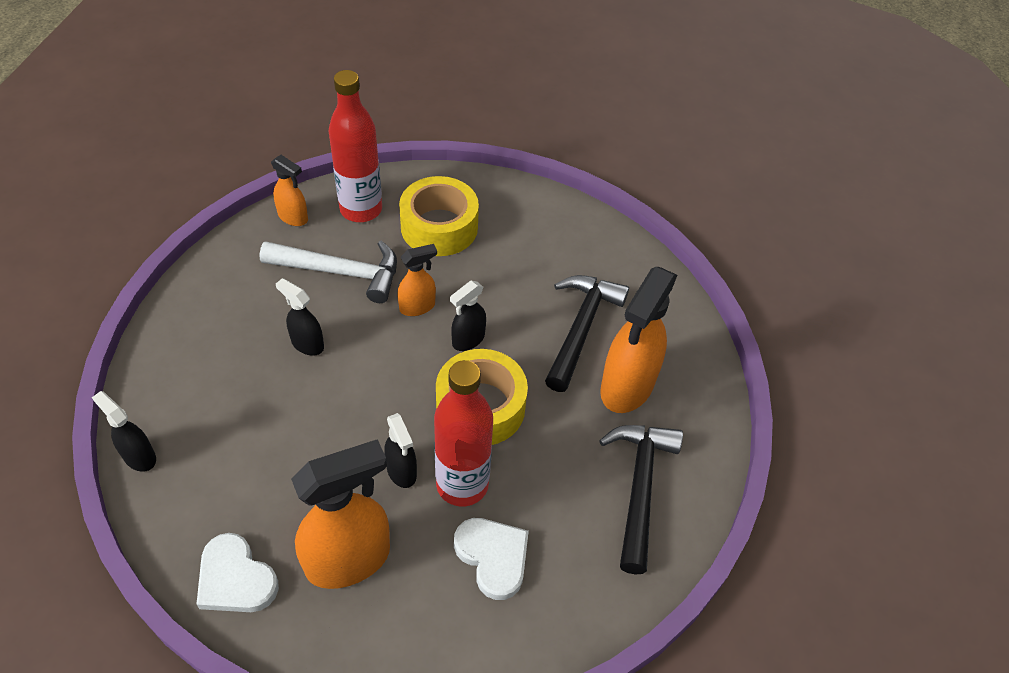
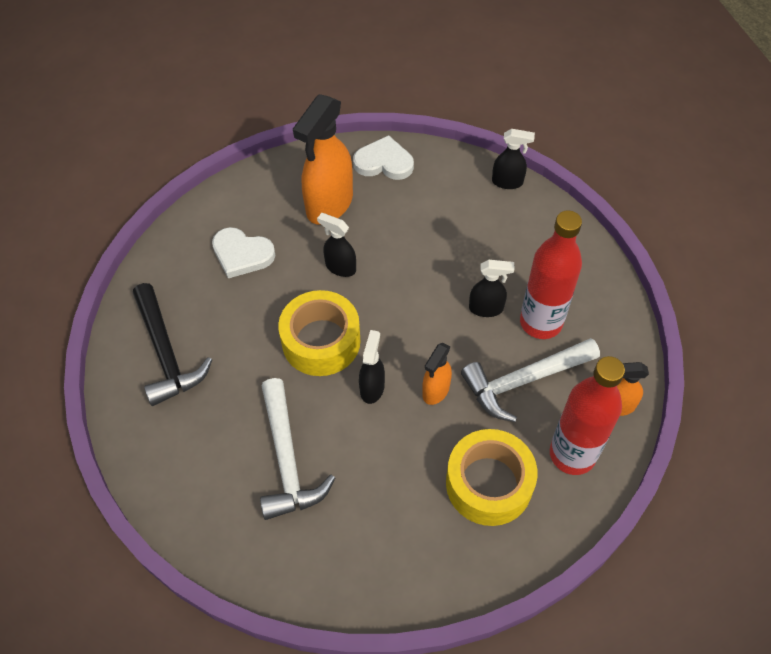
camera: 150 degrees right, 5 degrees up
(462, 484) = (293, 283): red bottle -> red bottle (540, 322)
(581, 328) = (287, 460): black hammer -> white hammer
(626, 387) = (217, 428): orange spray bottle -> none

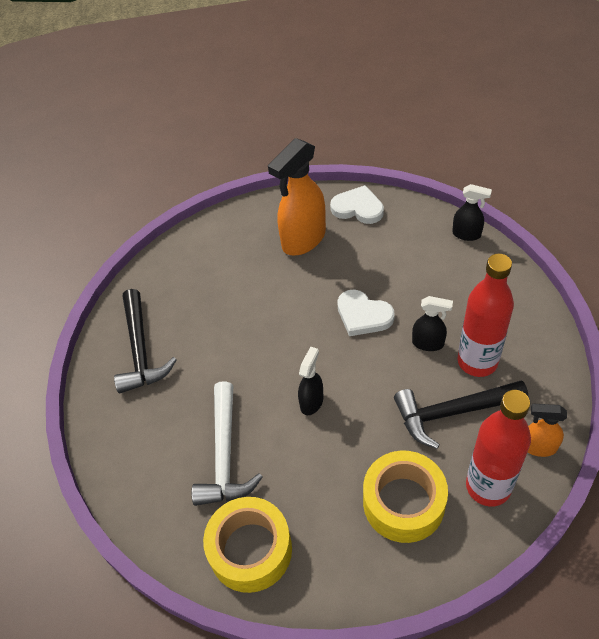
camera: 15 degrees right, 5 degrees down
(242, 254) = (220, 274): white heart -> white heart (363, 315)
(321, 341) = (274, 355): yellow tape -> yellow tape (250, 550)
(340, 267) = (303, 293): black spray bottle -> none
(435, 391) = (368, 411): orange spray bottle -> none
(523, 381) = (452, 413): white hammer -> black hammer

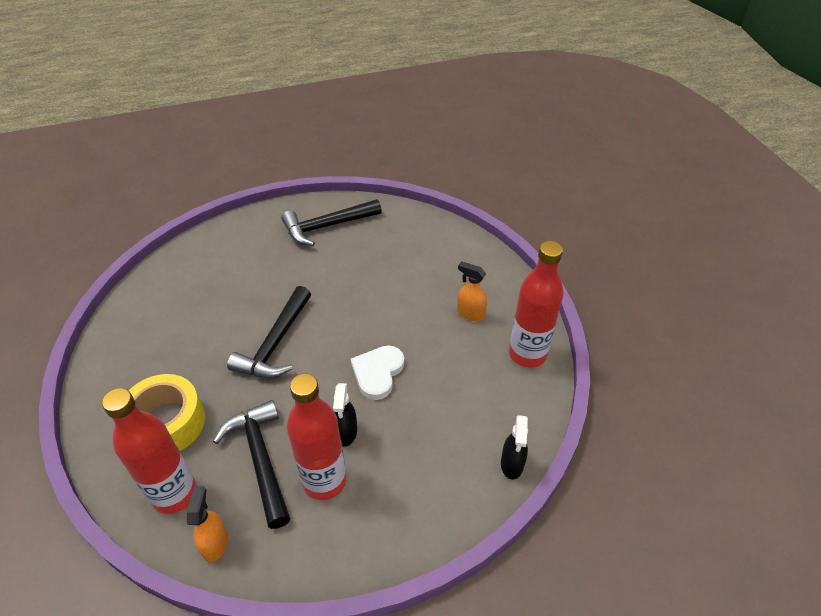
camera: 75 degrees right, 5 degrees down
(225, 455) = (225, 294): white hammer -> none
(250, 550) = (140, 322): yellow tape -> none
(303, 240) = (470, 313): orange spray bottle -> orange spray bottle, size x0.52
(312, 402) = (275, 344): black spray bottle -> black hammer
(358, 208) = (527, 354): white heart -> red bottle

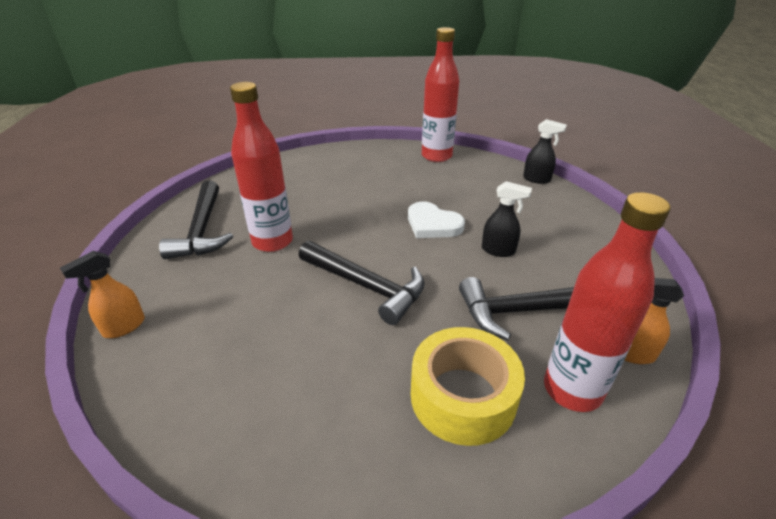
camera: 75 degrees left, 10 degrees down
(324, 480) = (552, 269): red bottle -> red bottle (272, 242)
(470, 313) = (383, 171): orange spray bottle -> orange spray bottle (123, 327)

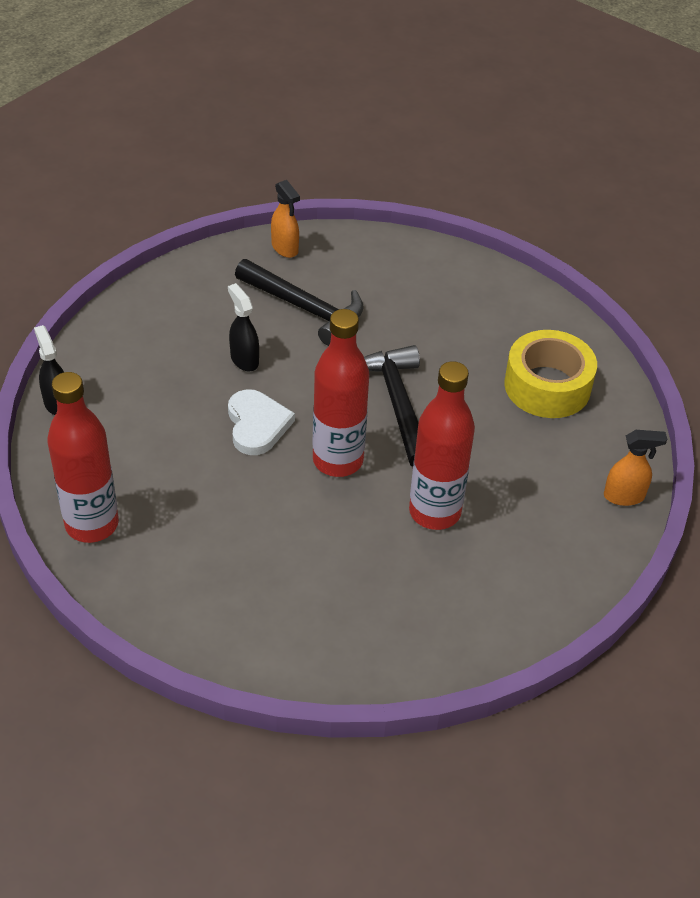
camera: 140 degrees left, 10 degrees up
(202, 230) = (496, 583): black hammer -> none
(463, 396) = (421, 296): yellow tape -> yellow tape (547, 386)
(572, 390) = (352, 259): red bottle -> red bottle (338, 460)

